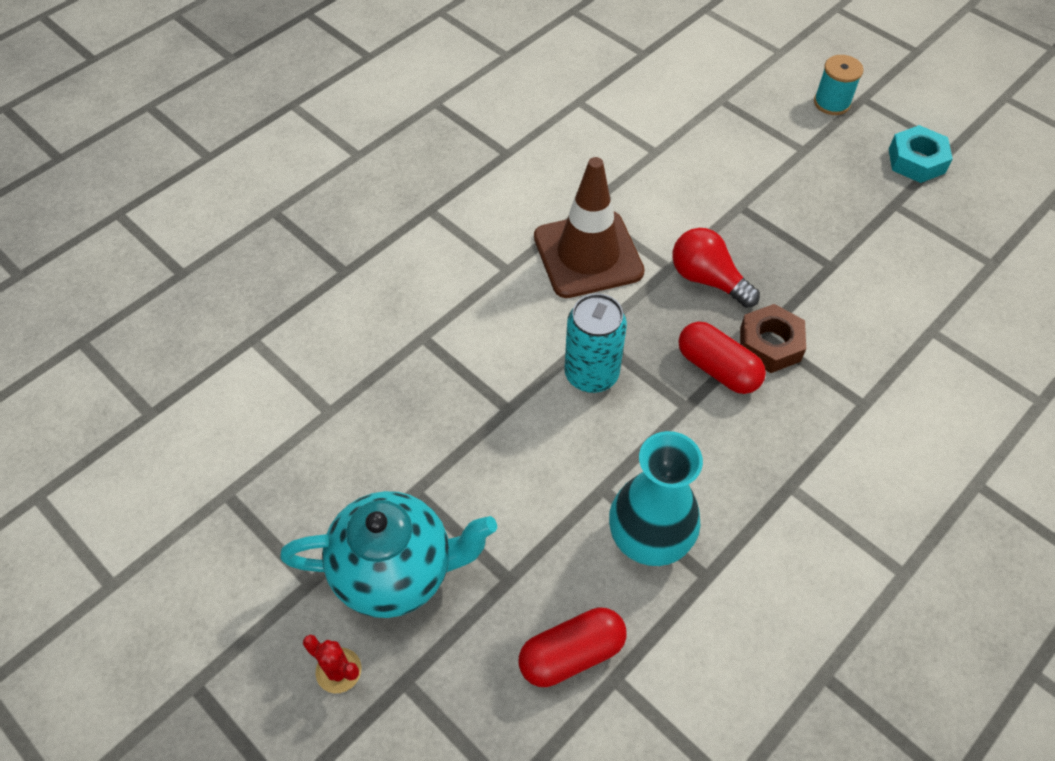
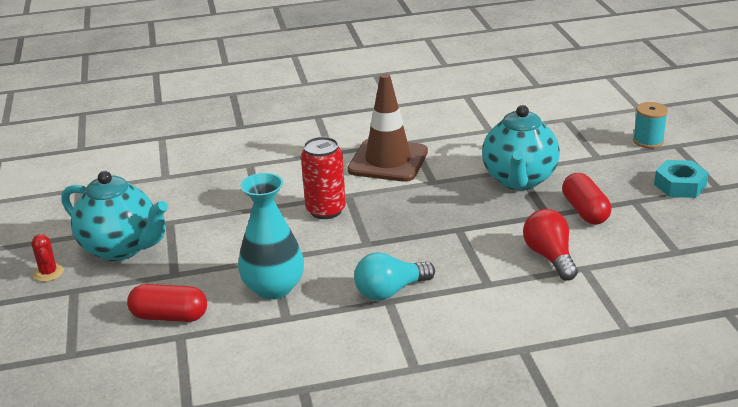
camera: 35 degrees right, 25 degrees down
(591, 374) = (325, 210): turquoise can -> red can
(707, 279) = (451, 194): red light bulb -> red light bulb (550, 257)
(717, 369) = (407, 234): red capsule -> red capsule (585, 211)
(757, 223) = (519, 180): none -> turquoise teapot
(770, 344) = (456, 235): brown nut -> none
(779, 470) = (390, 291): none -> turquoise light bulb

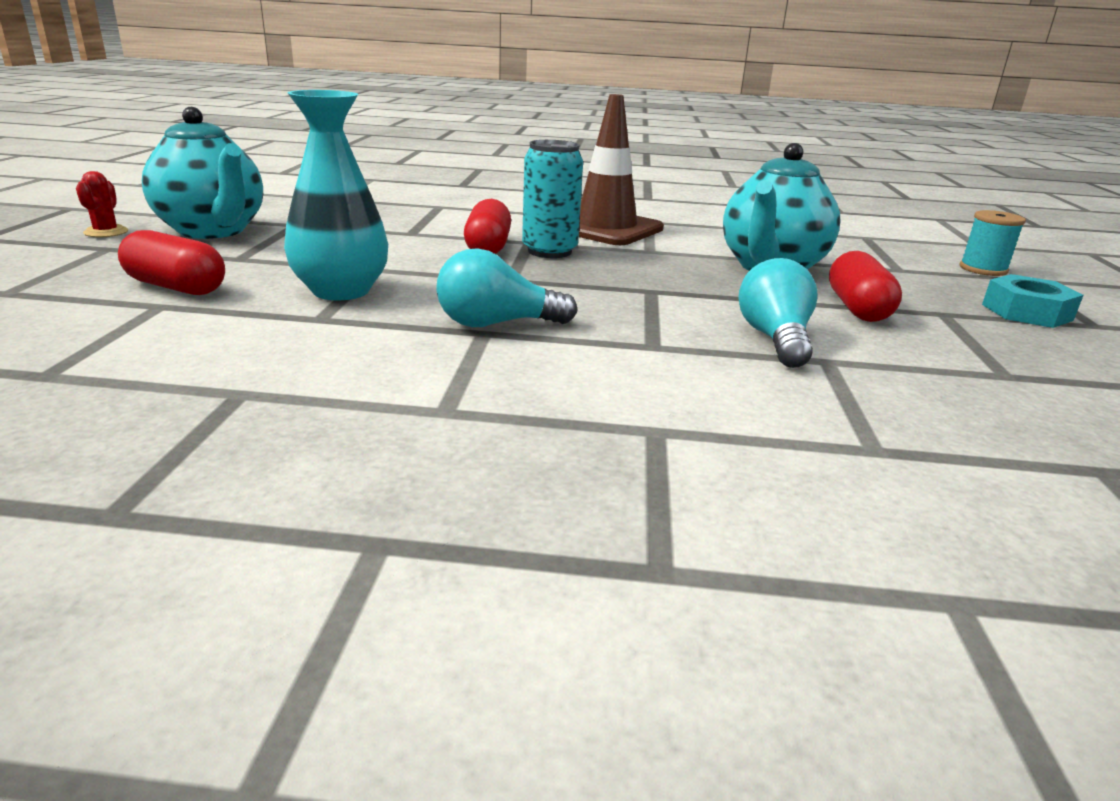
camera: 15 degrees right, 5 degrees down
(325, 210) = (488, 247): red can -> red capsule
(369, 203) = (549, 251): none -> turquoise can
(550, 257) = (775, 339): red light bulb -> turquoise light bulb

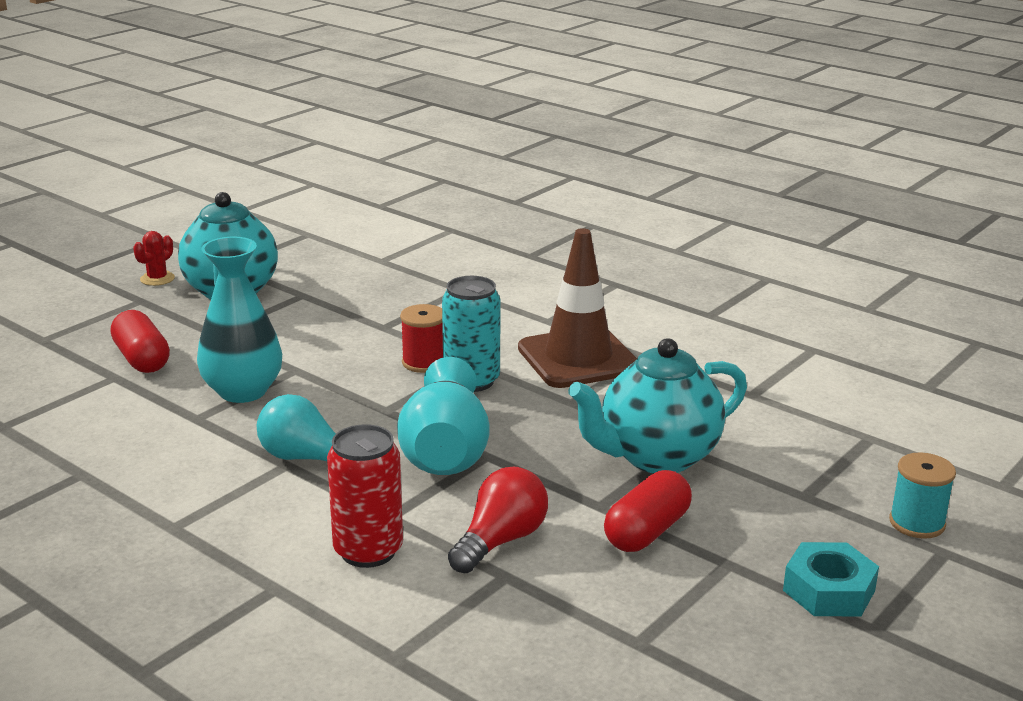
camera: 35 degrees right, 0 degrees up
(488, 247) = (424, 362): red capsule -> red spool
(613, 294) = (445, 451): none -> turquoise vase
(685, 375) = (368, 551): none -> red can
(775, 339) = (500, 541): turquoise light bulb -> red light bulb

